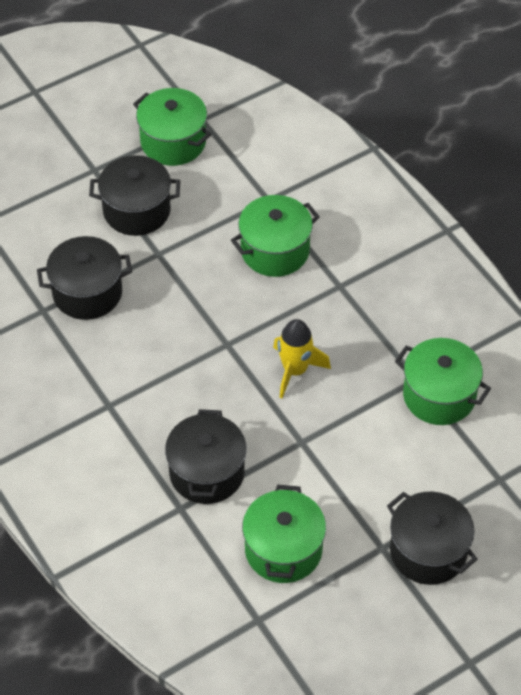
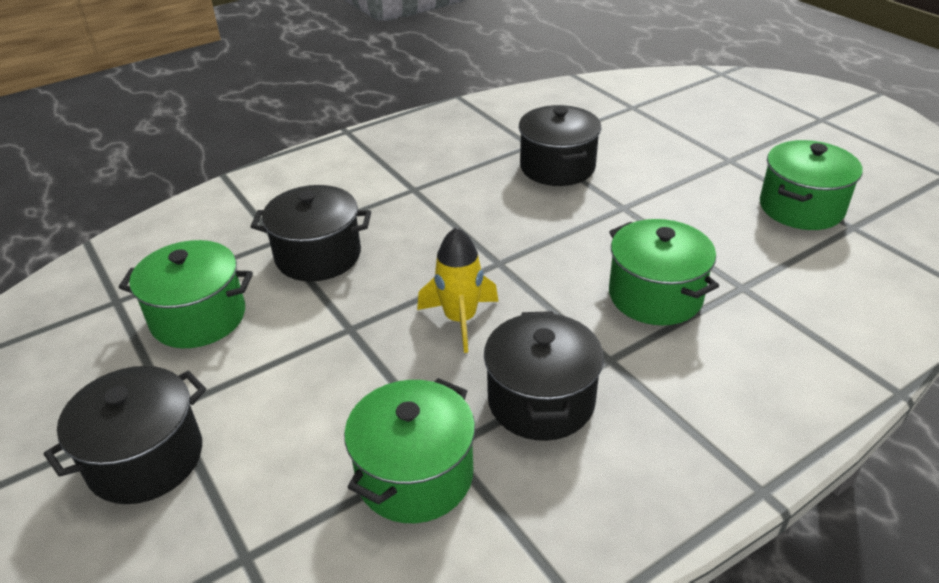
camera: 90 degrees right, 15 degrees down
(136, 210) = (681, 189): black pot -> black pot (541, 401)

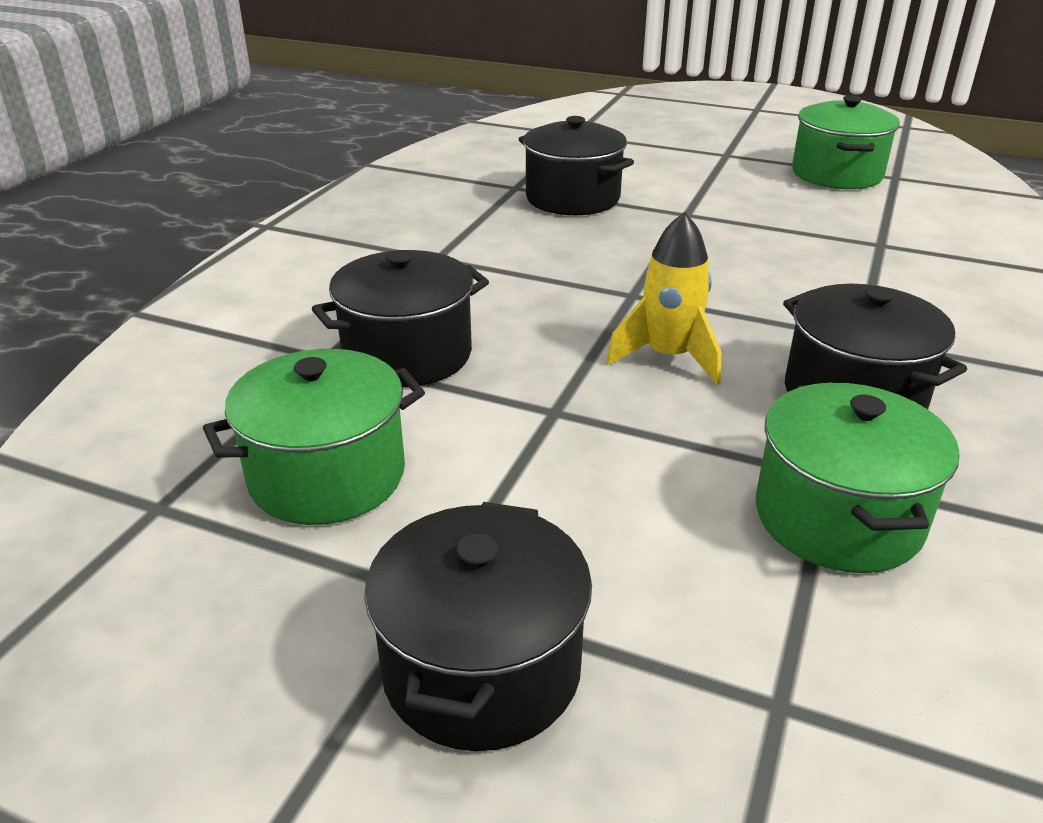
camera: 35 degrees left, 5 degrees down
(655, 296) = (821, 274): green pot -> none

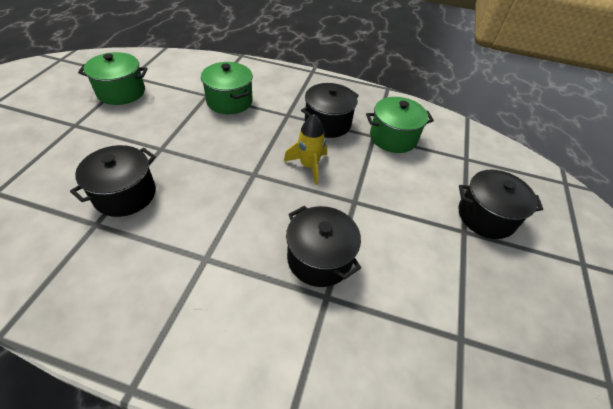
camera: 100 degrees left, 15 degrees up
(327, 476) = (419, 275): green pot -> green pot (229, 101)

